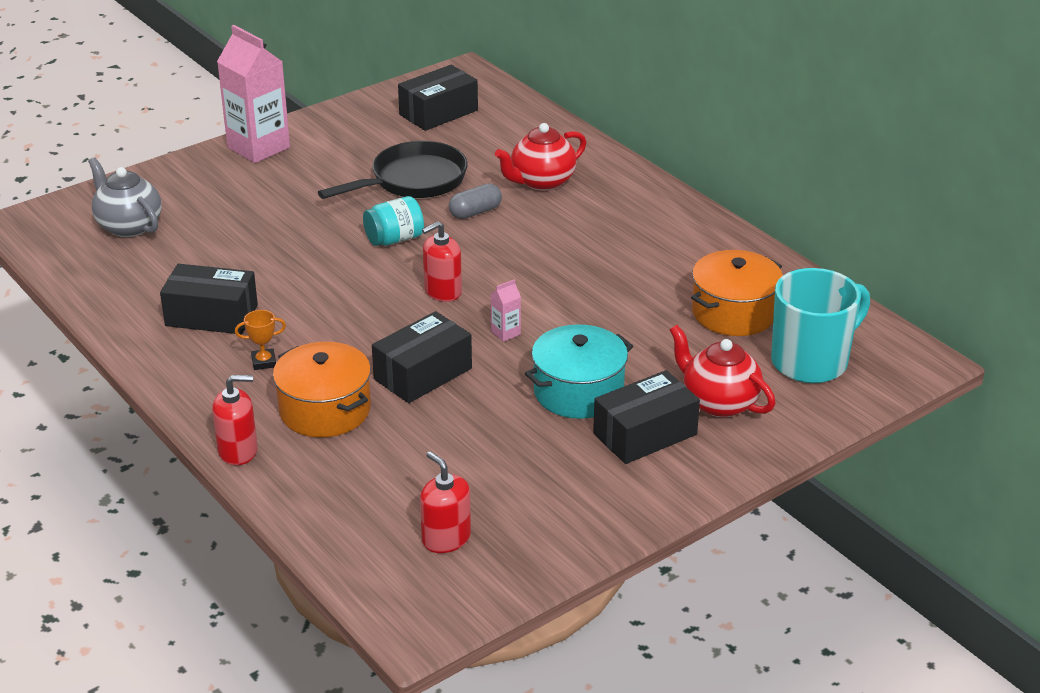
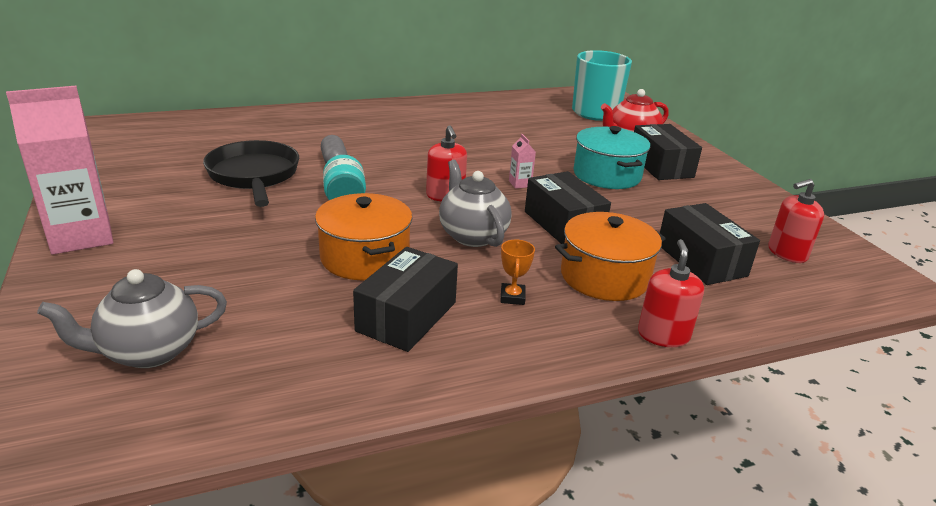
camera: 75 degrees left, 5 degrees down
(365, 322) = (472, 235): none -> grey teapot
(438, 112) = (150, 146): black box -> black box (701, 260)
(541, 182) = (315, 134): red teapot -> none
(734, 313) = (533, 118): orange pot -> orange pot (365, 257)

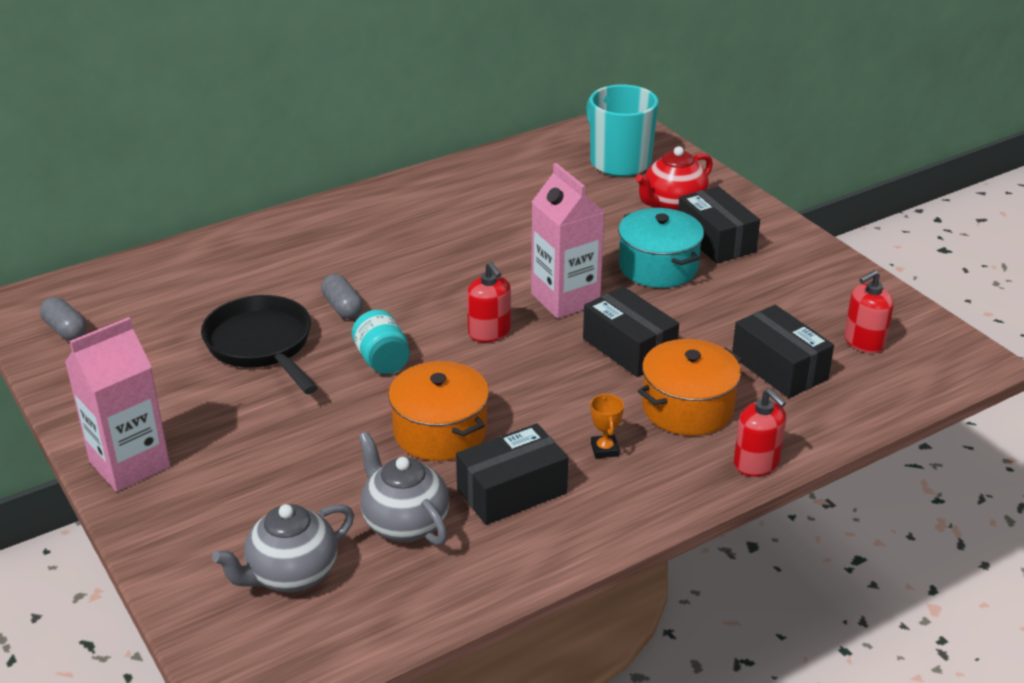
camera: 10 degrees left, 5 degrees up
(113, 145) = (65, 330): none -> grey capsule
(406, 316) = (512, 491): black box -> black box turned 45 degrees clockwise
(472, 235) = (538, 382): grey teapot -> grey teapot (404, 523)
(520, 184) = (565, 299): pink carton -> pink carton, size x2.45
(663, 335) = (756, 463): red soap dispenser -> red soap dispenser turned 150 degrees clockwise

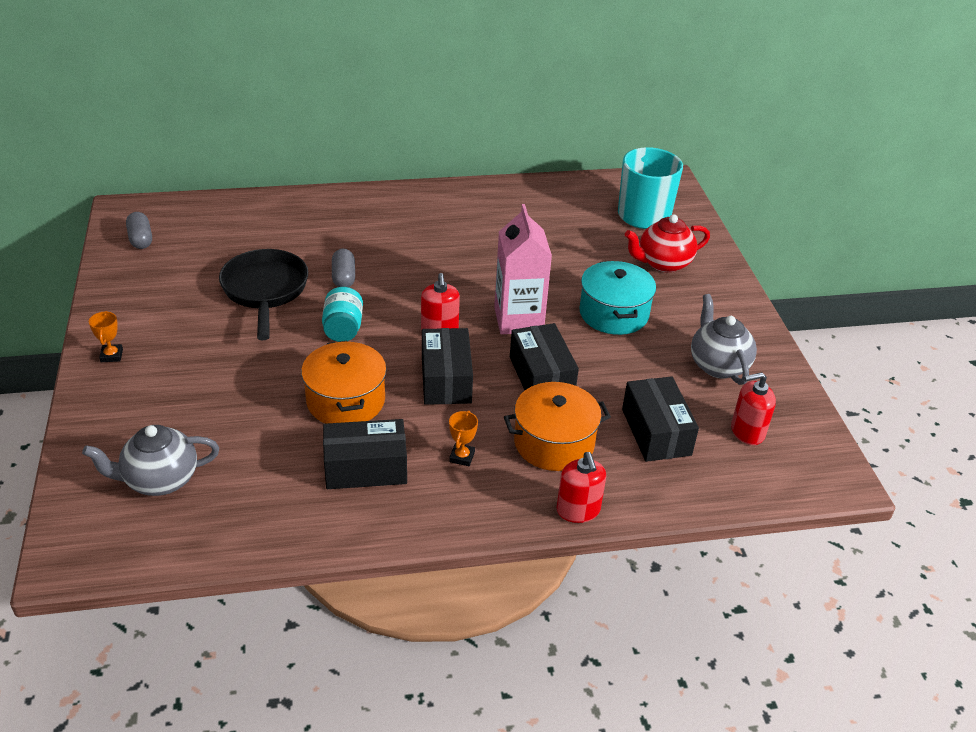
camera: 20 degrees right, 5 degrees up
(129, 464) = (111, 355): pink carton -> orange trophy
(404, 523) = (268, 467): grey teapot -> grey teapot (717, 365)
(715, 240) = (678, 304): black box -> black box (446, 379)

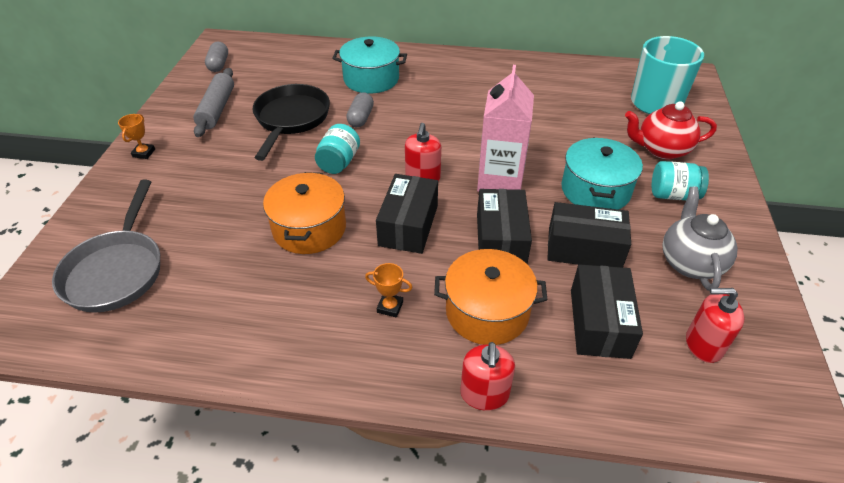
camera: 20 degrees right, 5 degrees up
(160, 480) = (116, 271): grey teapot -> grey pan
(170, 292) = (217, 109): none -> grey rolling pin
(334, 231) = (371, 79): none -> turquoise pot
(365, 468) = (295, 298): black box -> black box (584, 248)
(462, 457) = (390, 307): orange trophy -> orange trophy turned 75 degrees clockwise
(686, 306) = (673, 195): none -> turquoise jar

